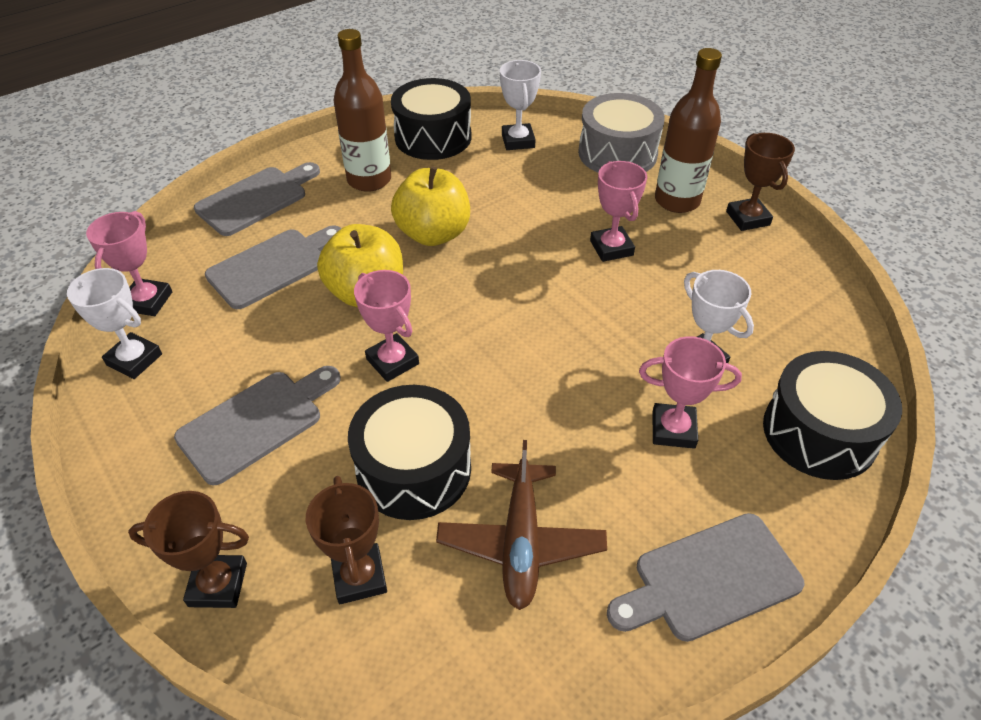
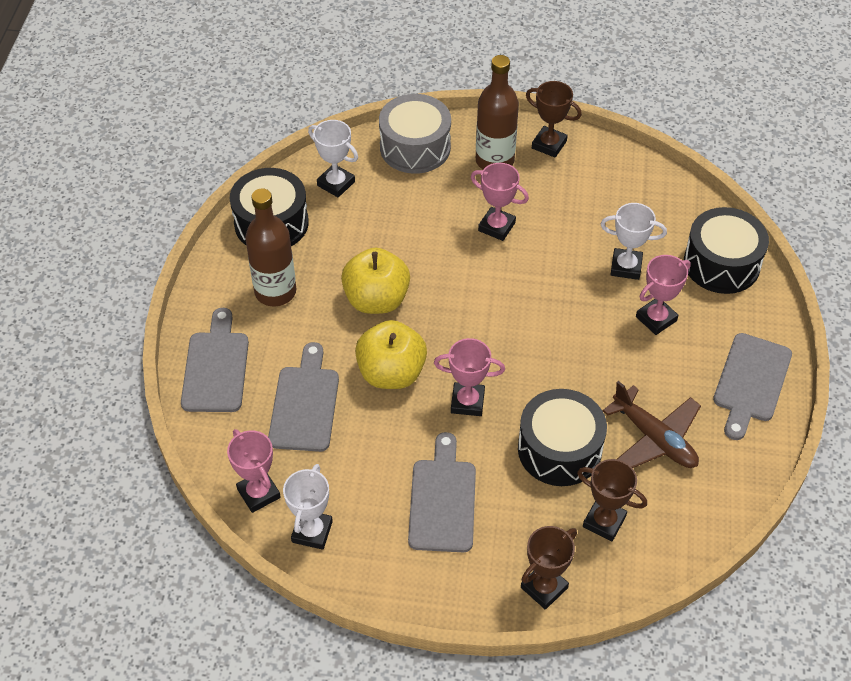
camera: 45 degrees left, 5 degrees up
(134, 359) = (312, 532): white trophy -> white trophy turned 60 degrees counterclockwise

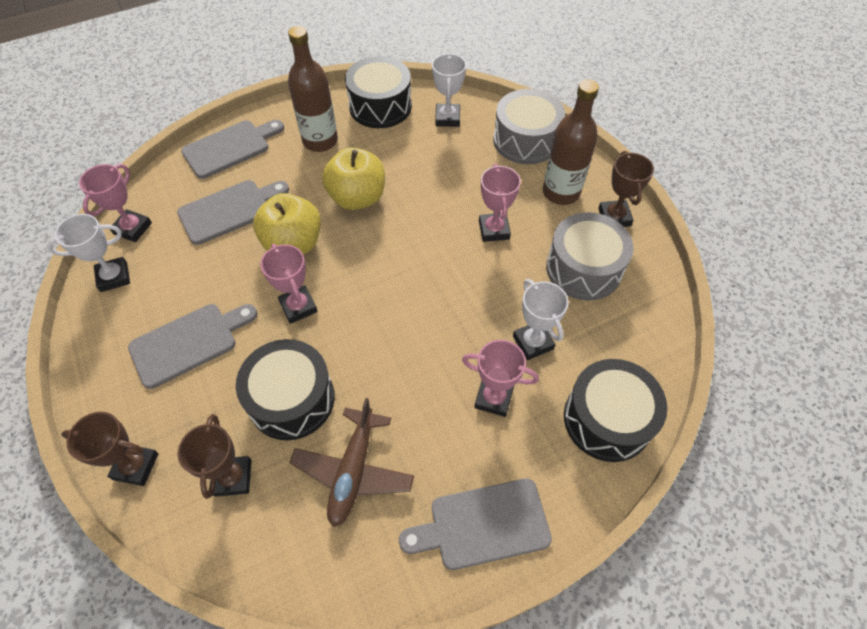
camera: 55 degrees right, 5 degrees up
(583, 195) = (583, 268): none -> grey drum

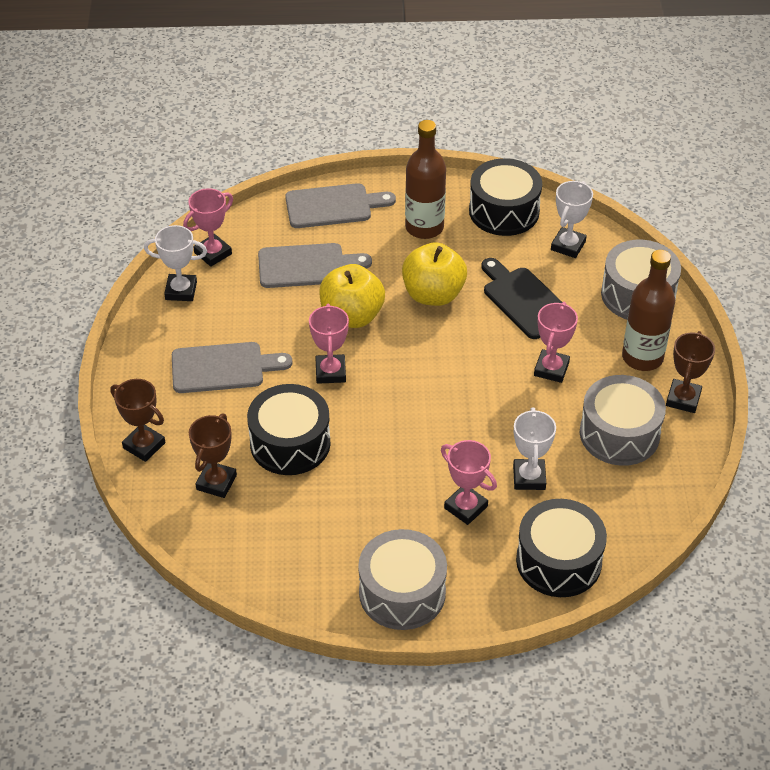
camera: 25 degrees right, 10 degrees down
(353, 471) = (315, 514): brown plane -> none
(438, 176) = (524, 300): none -> black cutting board
(483, 524) = (402, 592): grey cutting board -> grey drum

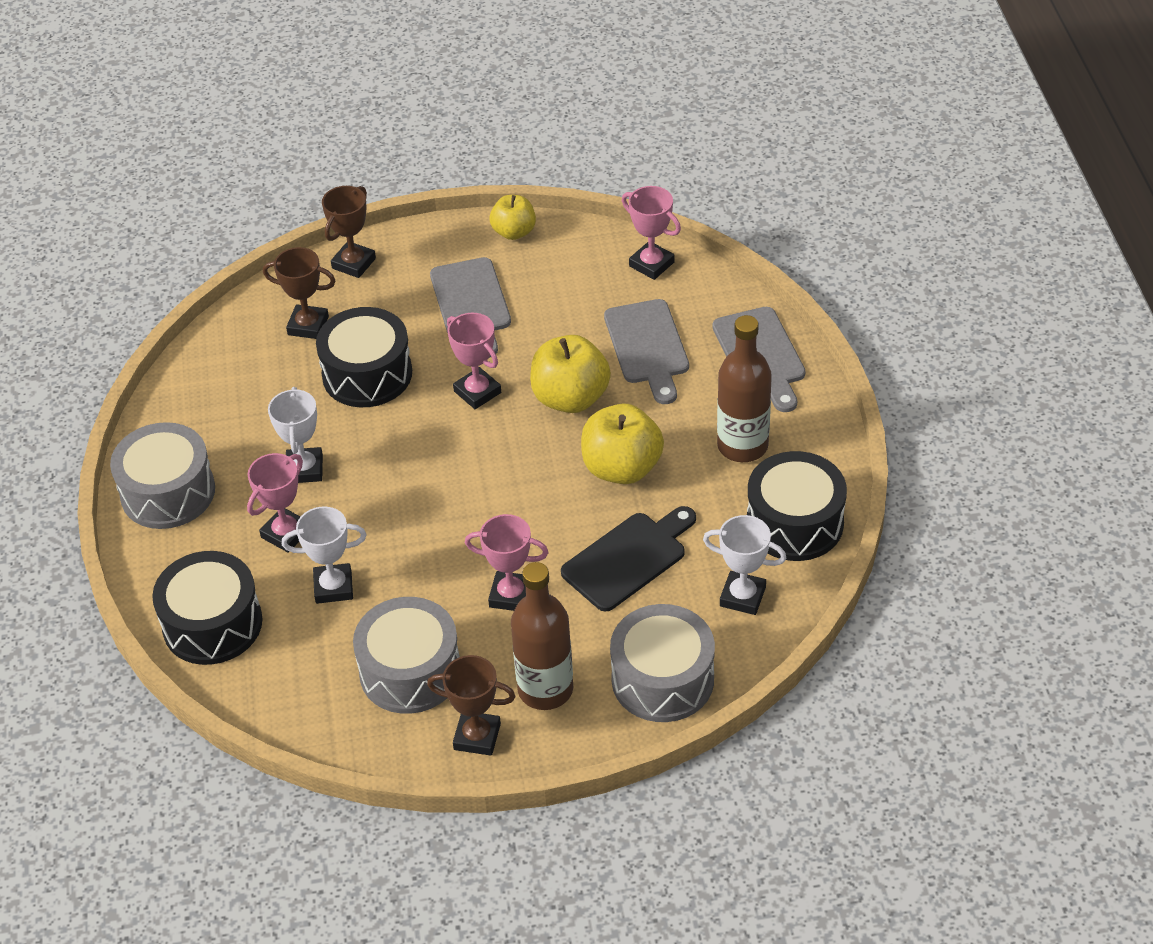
camera: 85 degrees right, 0 degrees up
(142, 333) = (514, 232): none -> yellow apple
(181, 291) = (585, 249): white trophy -> white trophy (304, 469)
(330, 372) = (477, 392): pink trophy -> pink trophy turned 60 degrees clockwise

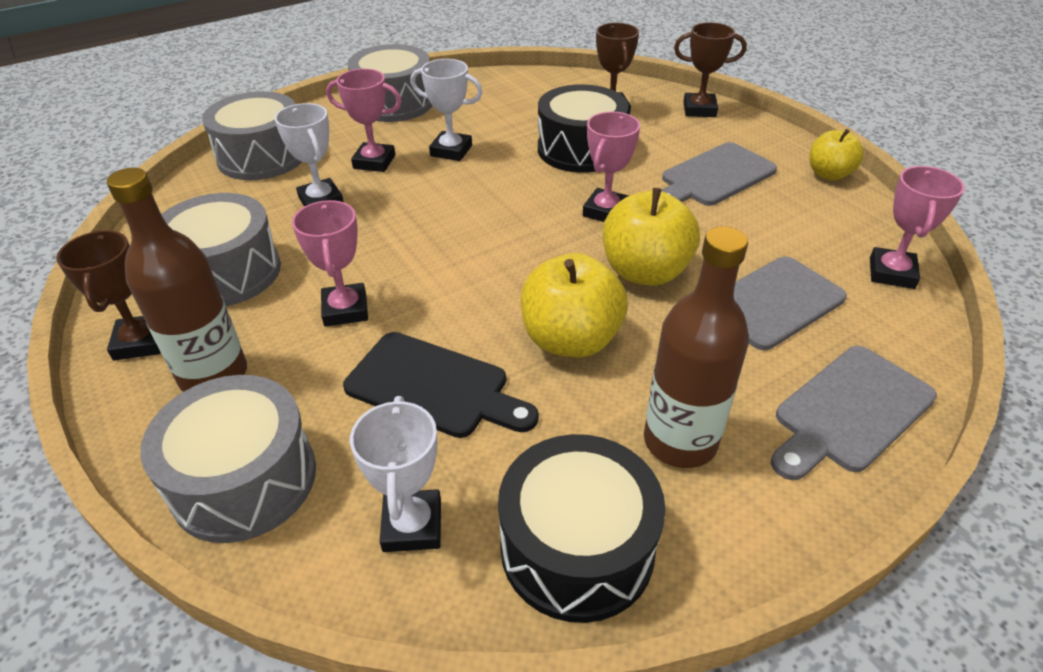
camera: 65 degrees right, 5 degrees down
(212, 624) = (262, 157): black drum -> grey drum
(304, 469) = (451, 151): white trophy -> white trophy turned 45 degrees clockwise

